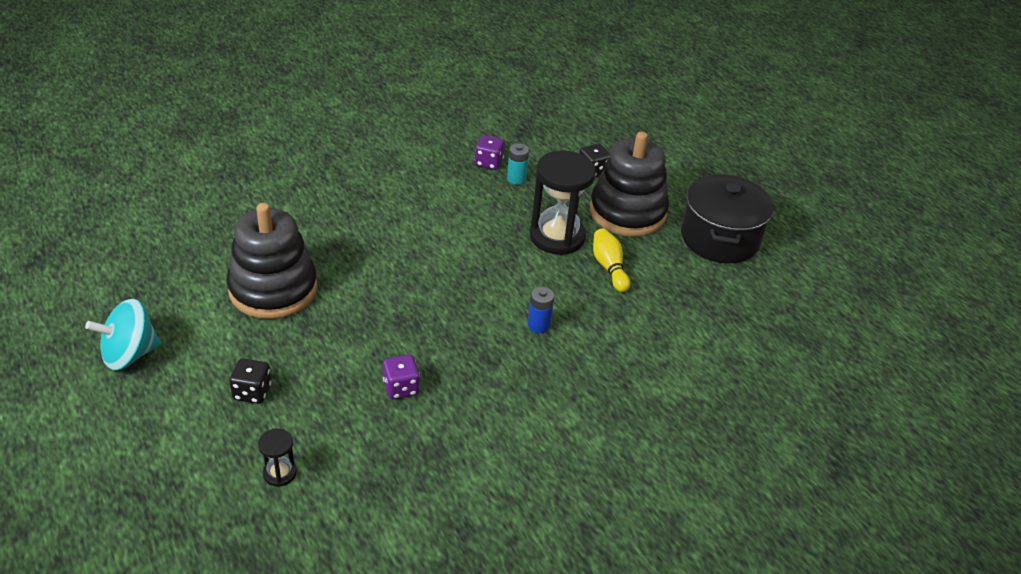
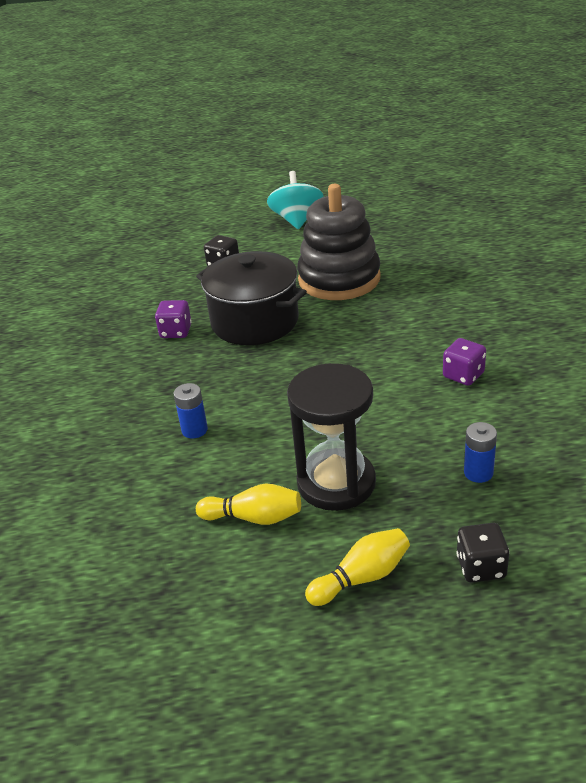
camera: 120 degrees right, 5 degrees down
(279, 473) = (138, 272): black hourglass -> none
(489, 163) = (524, 453): purple dice -> purple dice (463, 375)
(516, 179) = (478, 473): turquoise battery -> blue battery
(627, 212) = (361, 577): black stacking toy -> yellow bowling pin
(719, 238) = (252, 682): black pot -> black pot (255, 321)

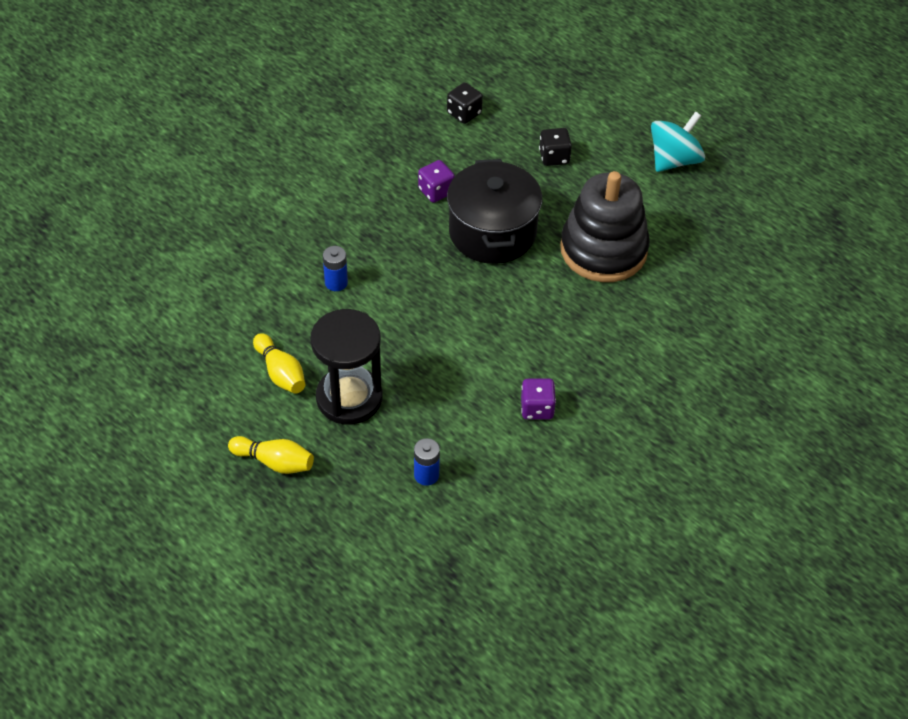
camera: 45 degrees right, 15 degrees up
(481, 567) = (333, 521): black dice -> black dice (464, 113)

